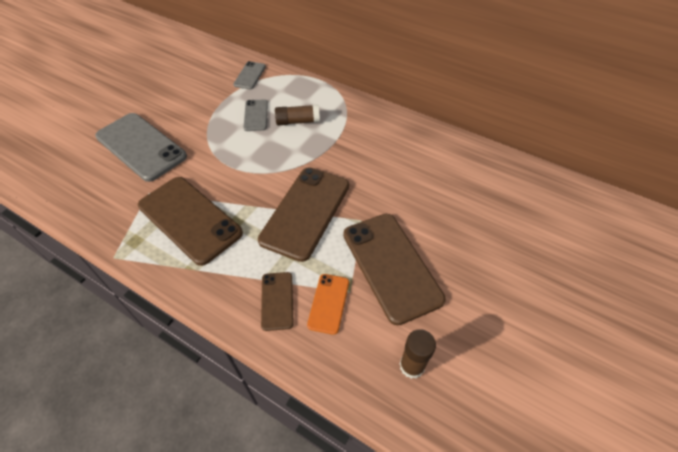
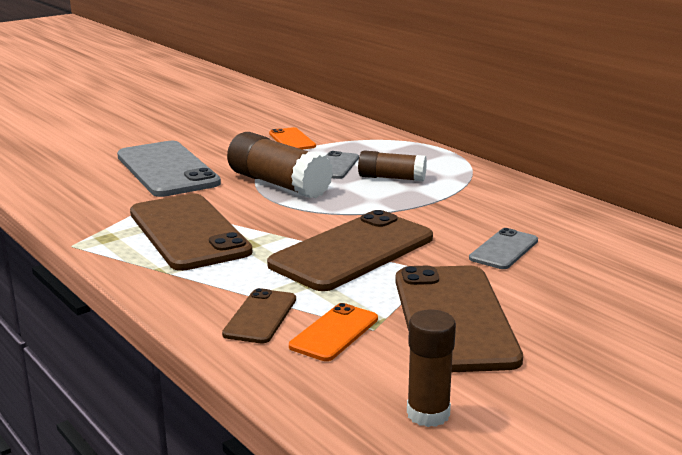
camera: 20 degrees right, 30 degrees down
(214, 90) = (292, 140): none -> orange phone
(227, 146) = (279, 184): none -> brown glue stick
(249, 75) = (348, 135): grey phone -> grey phone (503, 249)

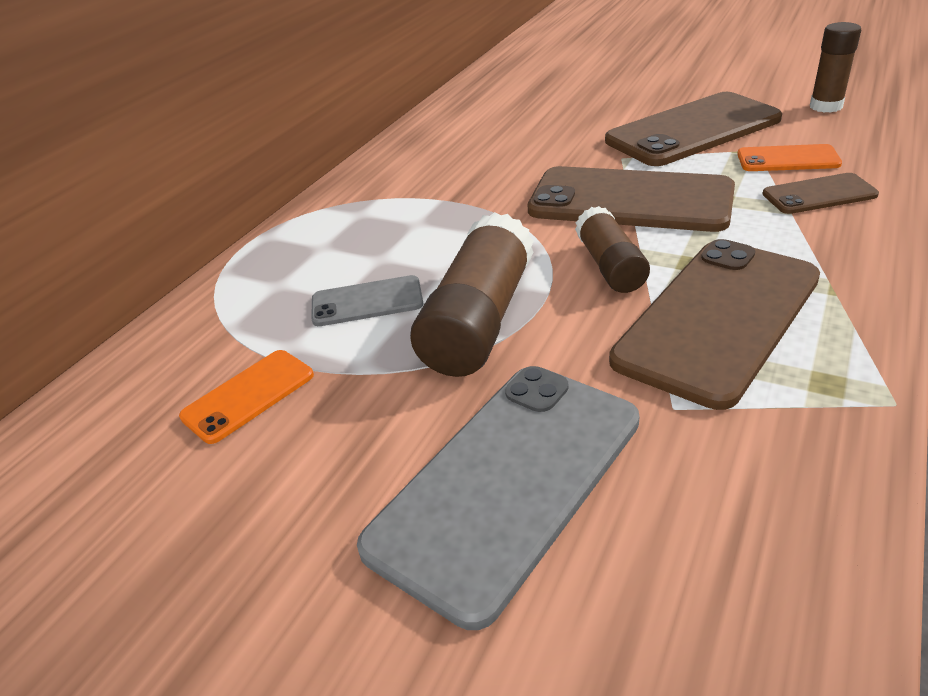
camera: 110 degrees left, 15 degrees up
(391, 178) = (389, 246): brown glue stick -> brown glue stick (610, 266)
(503, 249) = (540, 144): grey phone -> none

